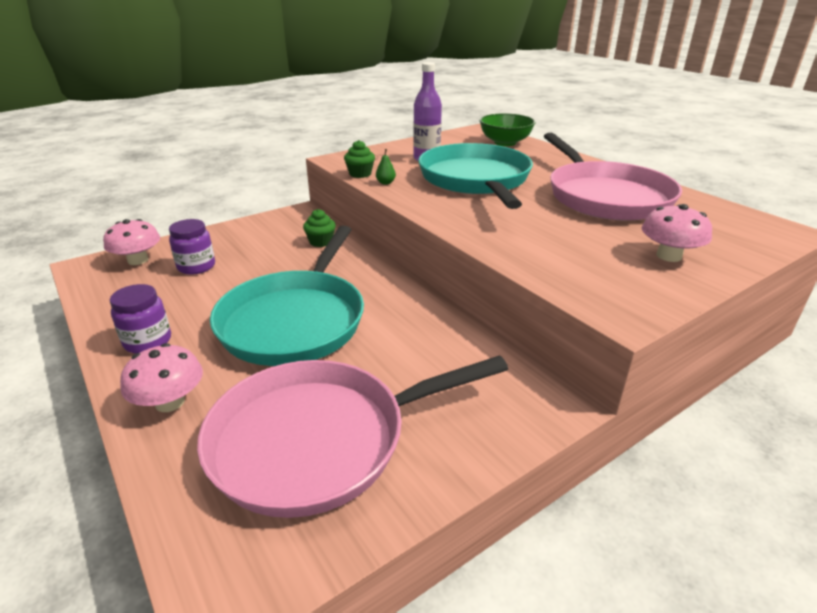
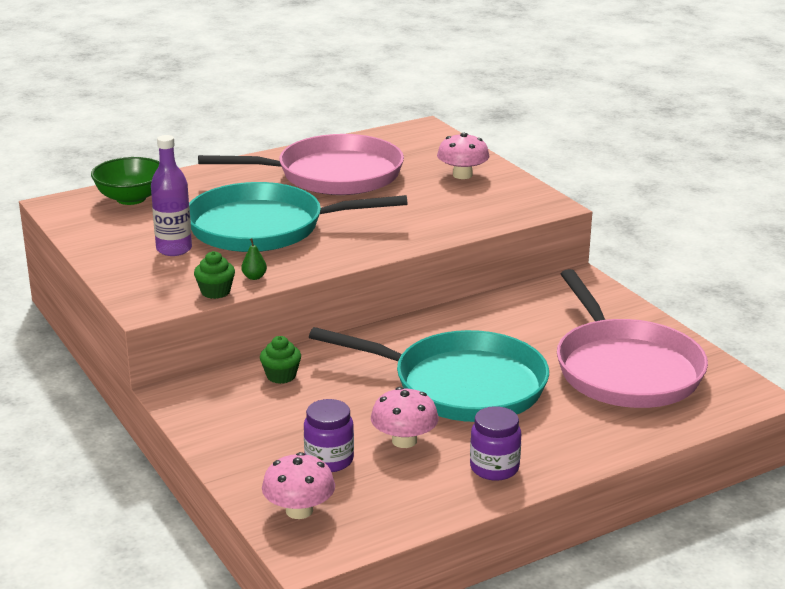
camera: 85 degrees left, 5 degrees down
(170, 402) = (587, 440): pink mushroom -> pink mushroom (404, 440)

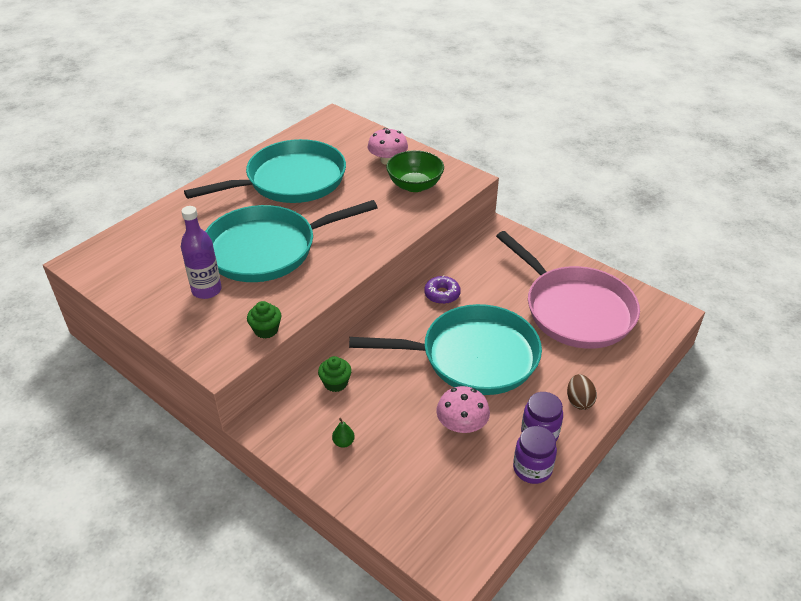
camera: 20 degrees left, 15 degrees up
(131, 198) = (140, 241): green bowl -> green bowl (415, 185)
(254, 277) = (288, 305): green pear -> green pear (343, 442)
(299, 510) = (423, 523): pink mushroom -> none
(329, 460) = (417, 462): purple jar -> purple jar (532, 468)
(333, 175) = (291, 180): pink pan -> turquoise pan
(463, 324) = (442, 294): none -> purple donut
(567, 451) = (579, 401): none -> brown egg

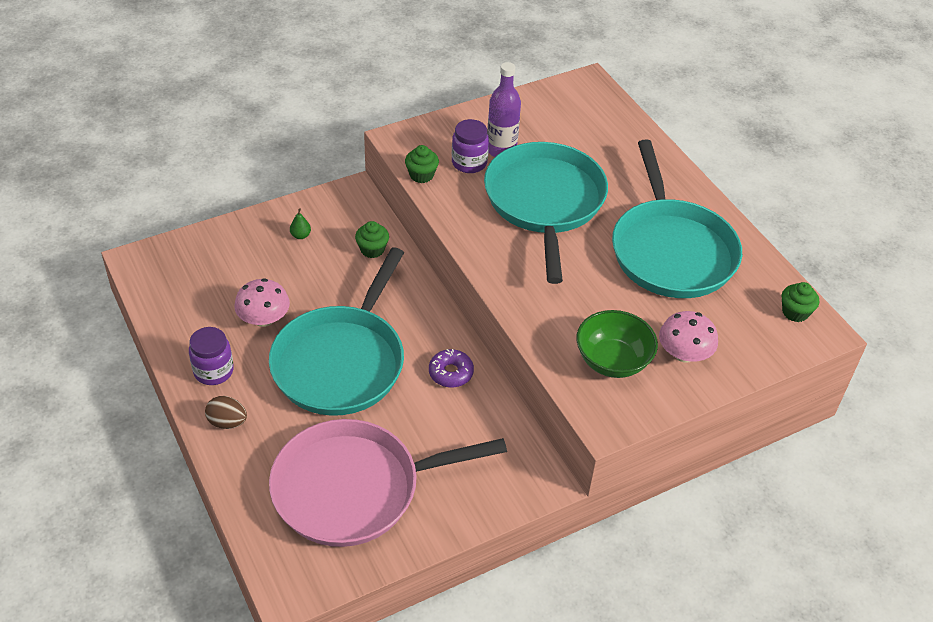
camera: 110 degrees right, 5 degrees up
(322, 127) = (795, 312): none -> green cupcake
(532, 468) = (182, 348): purple jar -> purple jar (469, 163)

